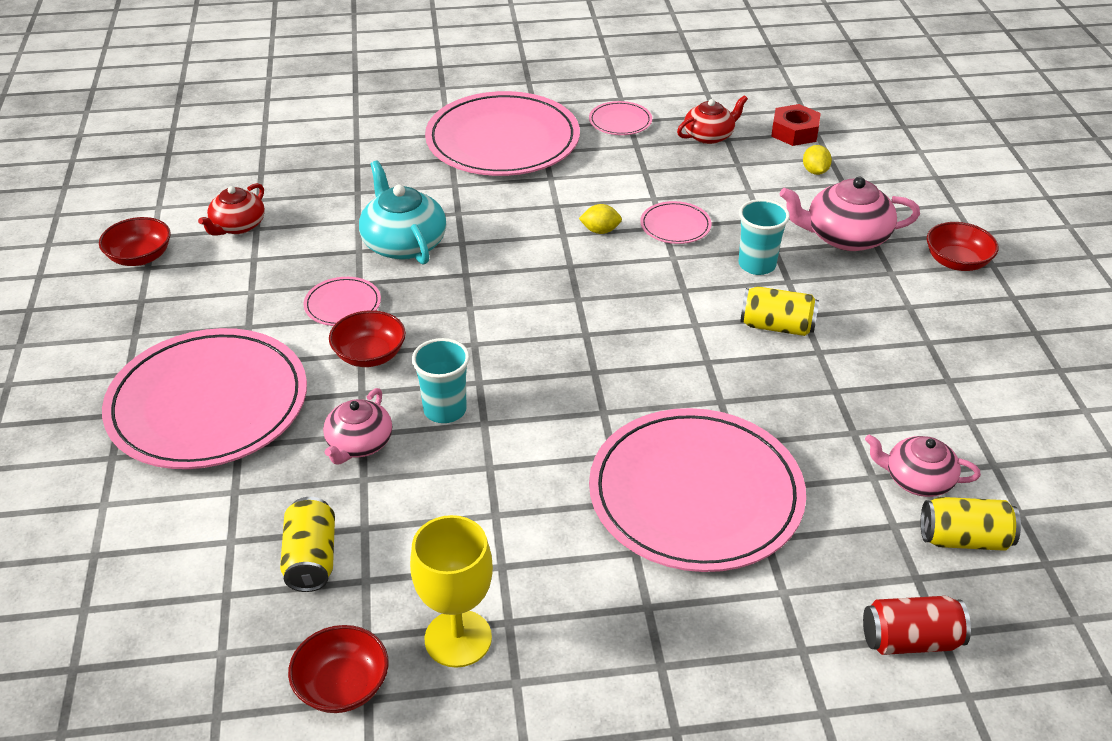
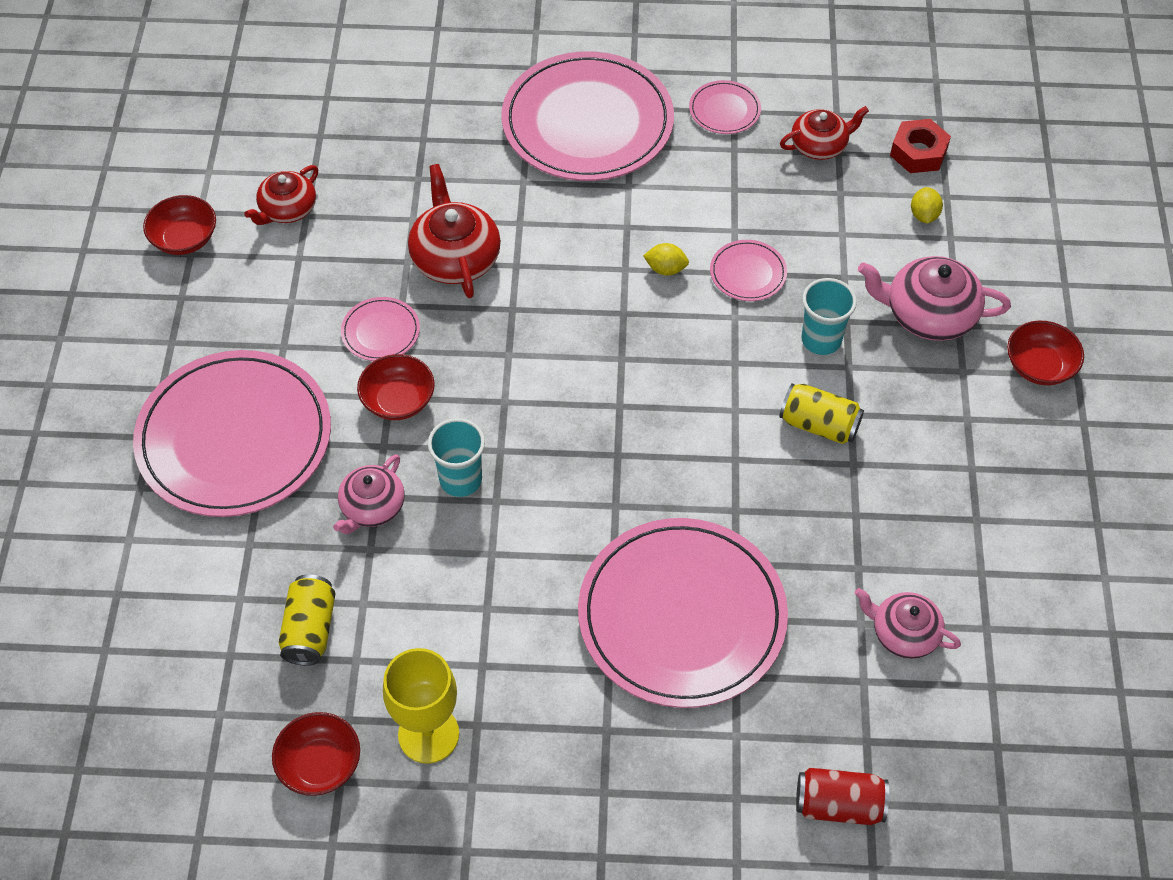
camera: 10 degrees right, 15 degrees up
(403, 243) = (455, 257): turquoise teapot -> red teapot
(964, 539) = (926, 707): yellow can -> none

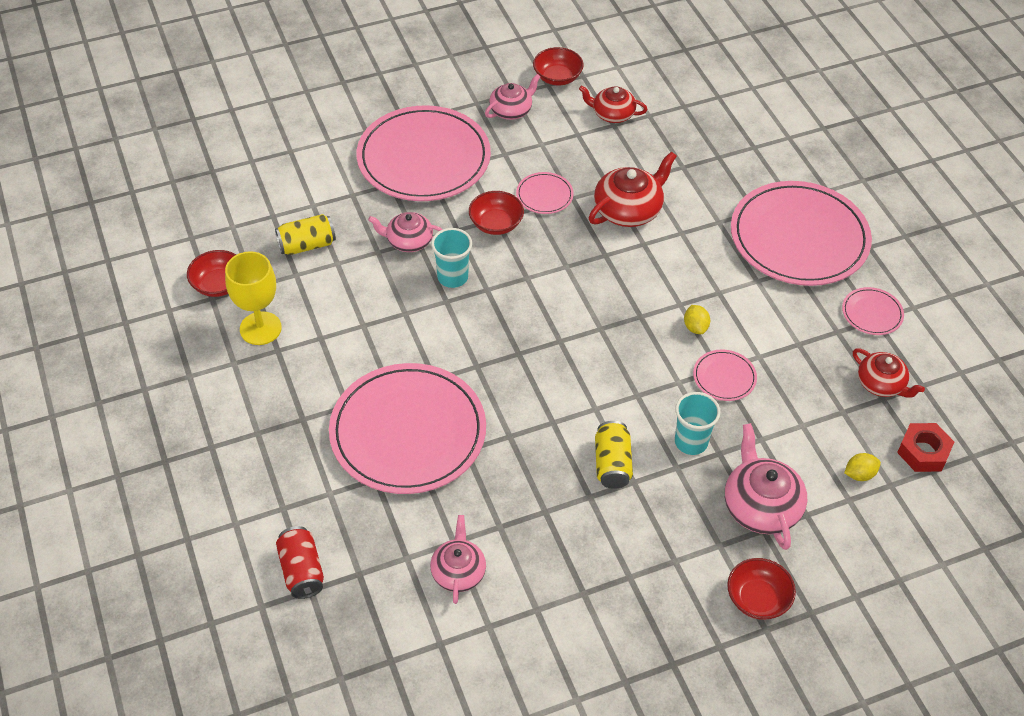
camera: 65 degrees right, 5 degrees down
(211, 309) = (511, 110): none -> pink teapot

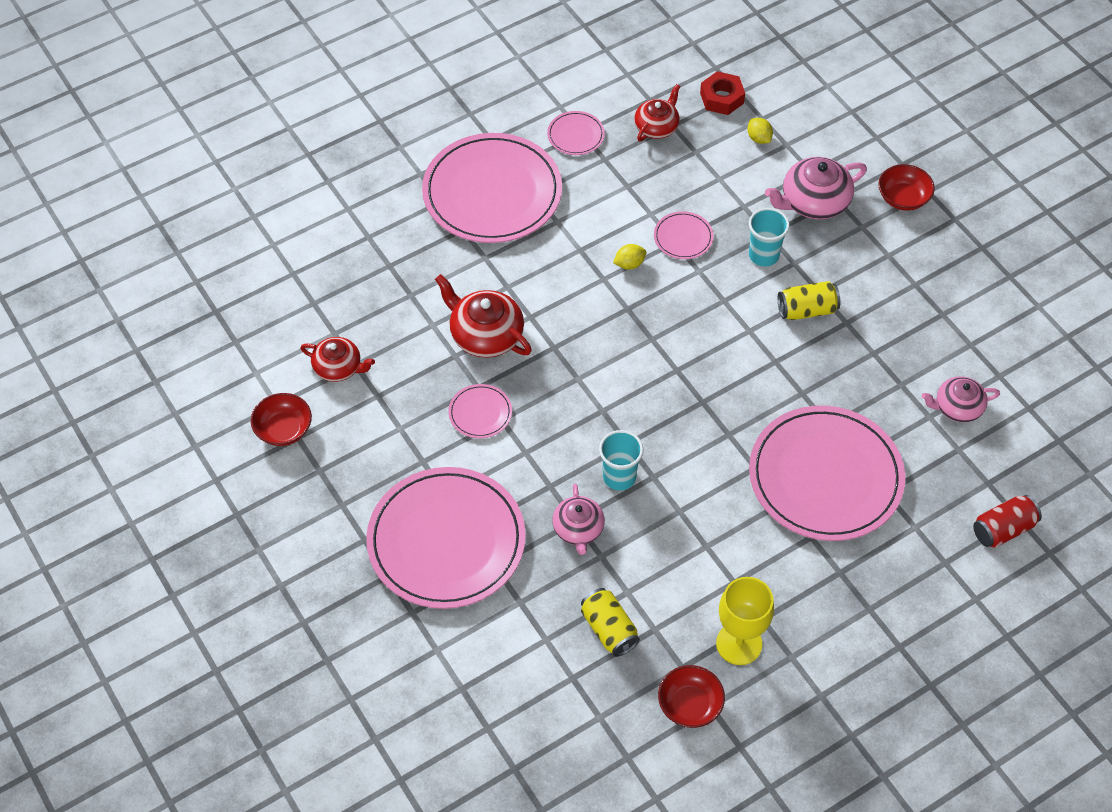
camera: 100 degrees left, 5 degrees up
(496, 224) = (533, 451): red bowl -> none
(511, 110) = (349, 466): pink teapot -> none
(612, 114) = (338, 367): red teapot -> red teapot turned 75 degrees counterclockwise

